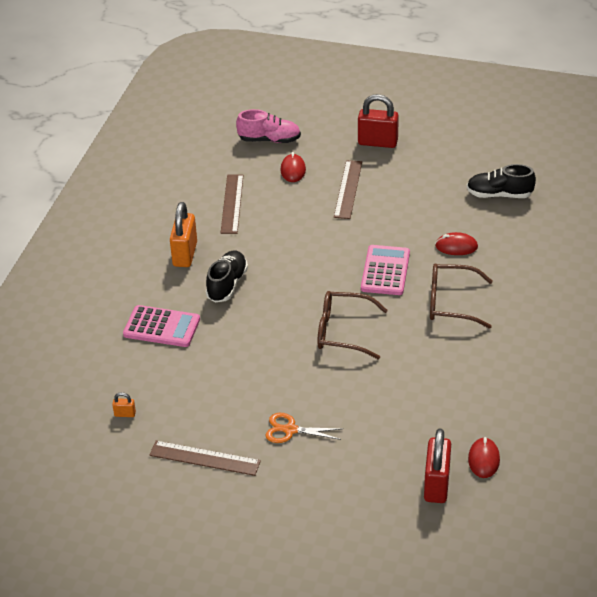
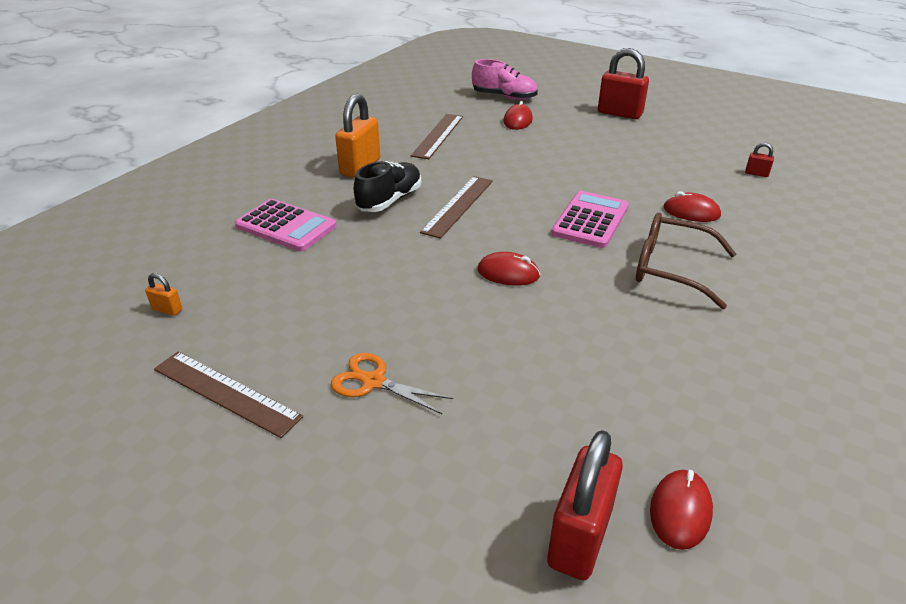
camera: 15 degrees right, 5 degrees down
(342, 332) = (508, 273): brown glasses -> red mouse
(348, 189) = (572, 143): brown ruler -> brown ruler (458, 206)
(499, 195) = (756, 174): black shoe -> red padlock

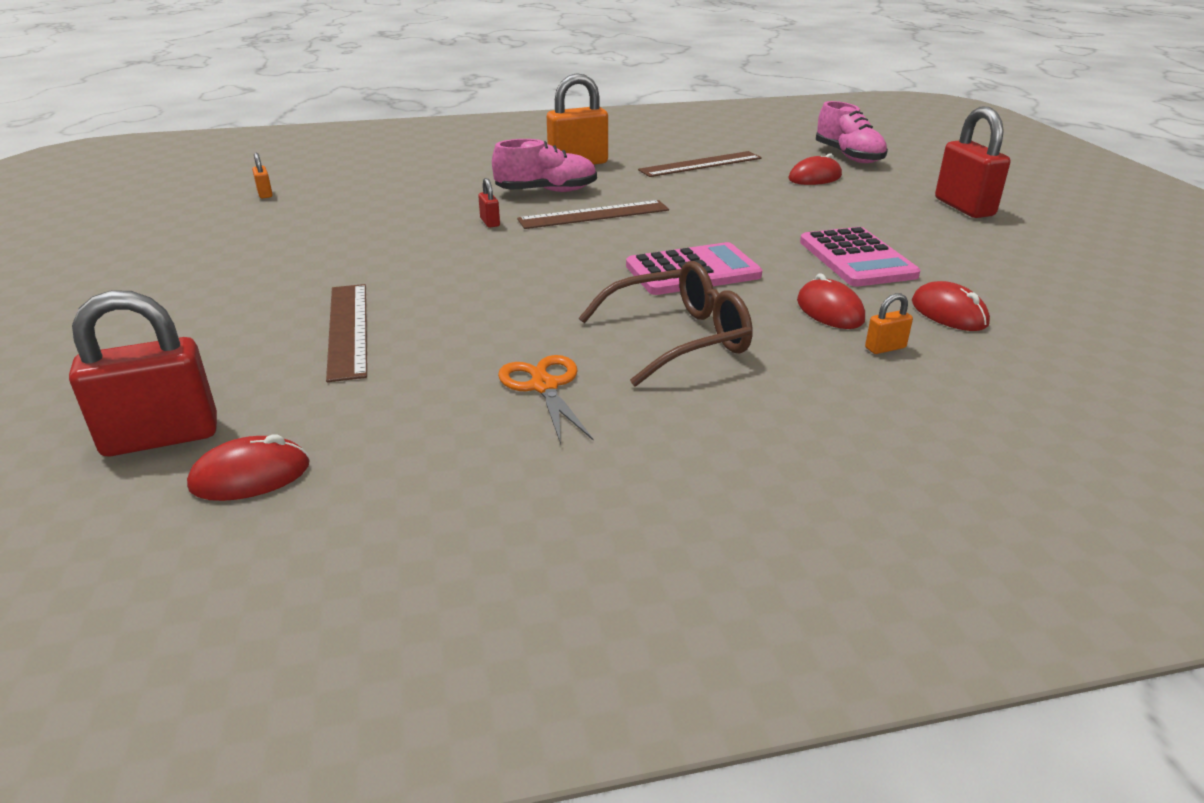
camera: 45 degrees right, 5 degrees down
(226, 393) = (193, 247): brown ruler -> brown ruler (347, 329)
(286, 226) = (435, 179): pink calculator -> pink calculator (857, 259)
(373, 382) = (272, 284): orange scissors -> orange scissors (544, 386)
(389, 200) = (546, 191): black shoe -> pink shoe
(508, 273) = (519, 272): red mouse -> red mouse (949, 313)
(670, 269) = (679, 338): brown glasses -> brown glasses turned 90 degrees clockwise
(749, 222) = (885, 348): none -> orange padlock
(756, 174) = (1024, 316): red padlock -> red padlock (490, 222)

